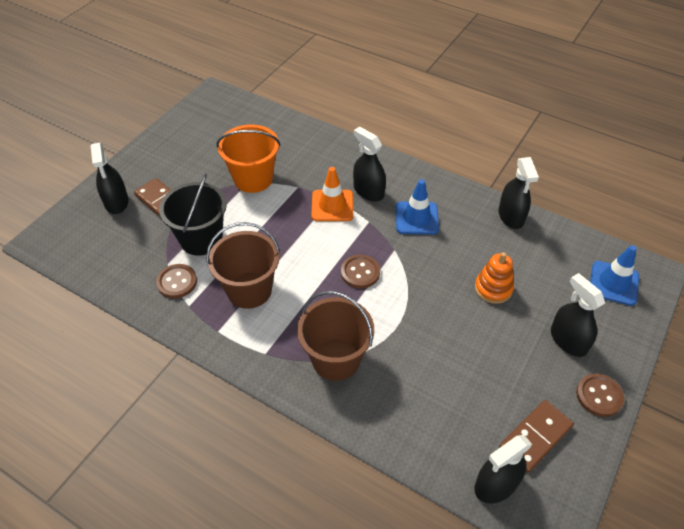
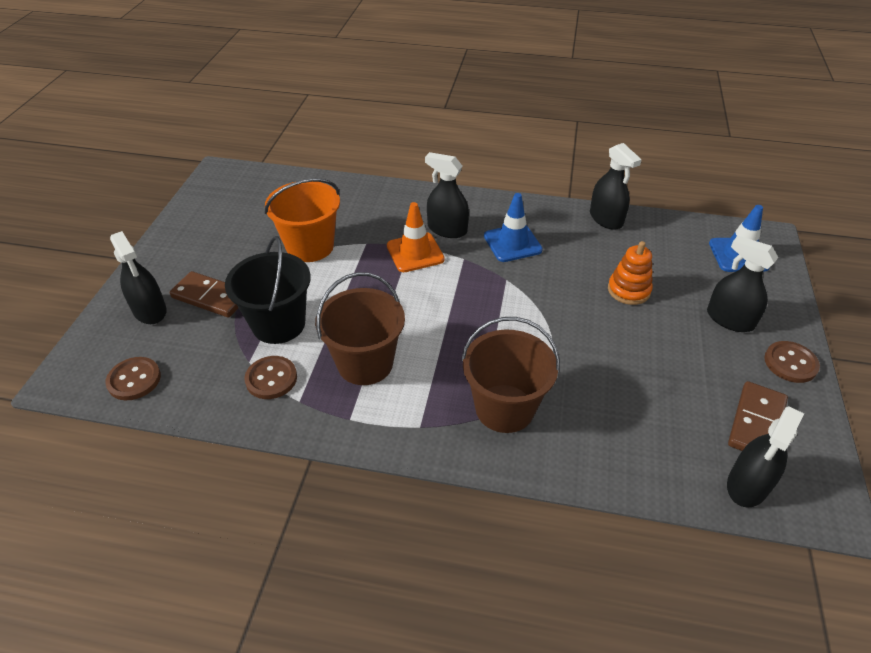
camera: 20 degrees left, 5 degrees down
(360, 272) = (482, 311): brown button -> brown button (134, 380)

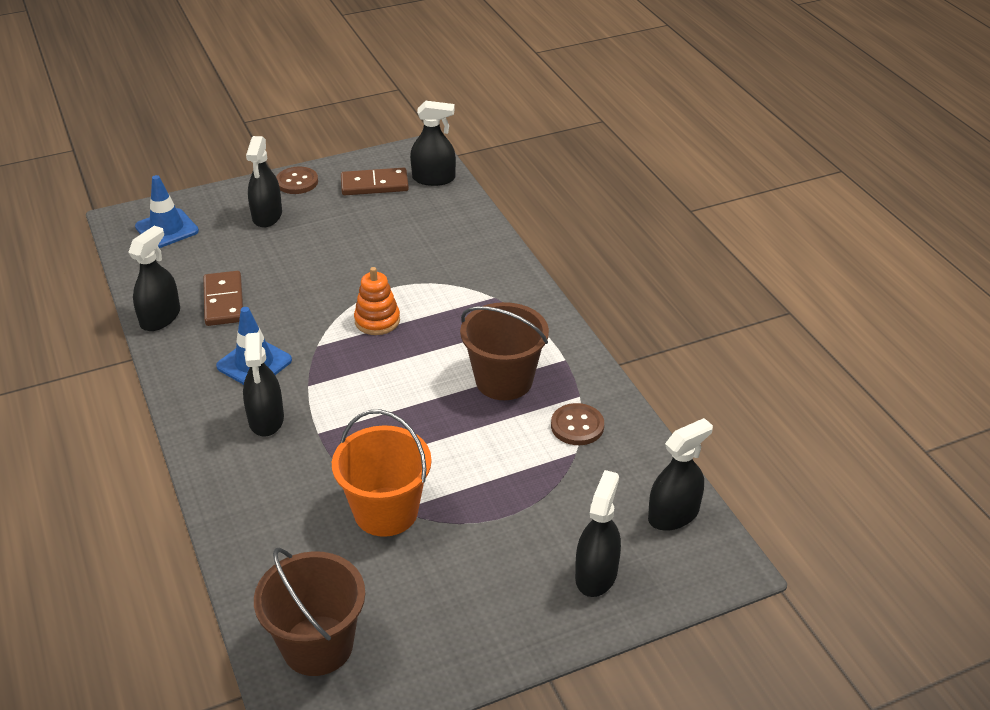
camera: 125 degrees left, 5 degrees down
(134, 380) = (673, 514): brown button -> black spray bottle
(210, 297) = (532, 539): brown domino -> brown domino (224, 301)
(278, 324) = (516, 462): black bucket -> none
(415, 252) = (327, 424): orange traffic cone -> none
(504, 408) = (473, 289): brown bucket -> brown bucket (317, 645)
(628, 290) = (271, 272): orange stacking toy -> orange stacking toy (377, 321)

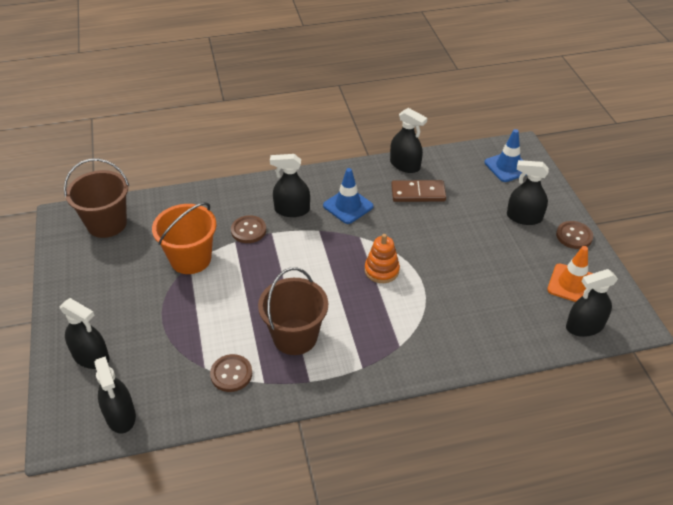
camera: 100 degrees right, 5 degrees up
(316, 458) = (248, 230): none -> brown button
(374, 185) = (572, 284): brown domino -> orange traffic cone
(433, 178) = (584, 326): black spray bottle -> black spray bottle turned 60 degrees clockwise

